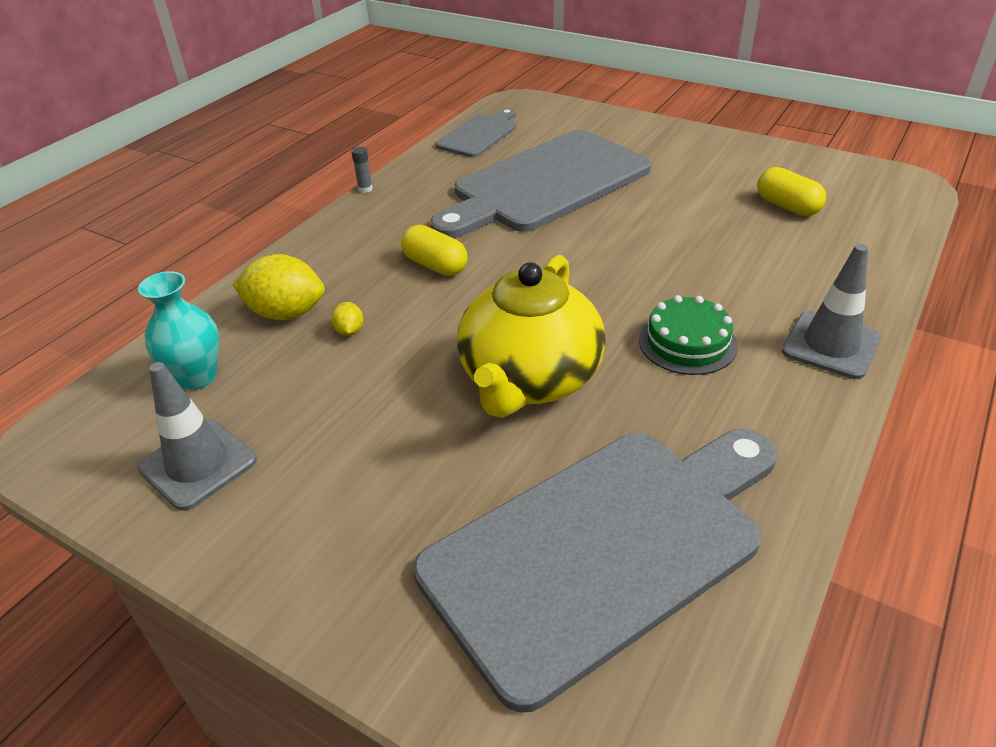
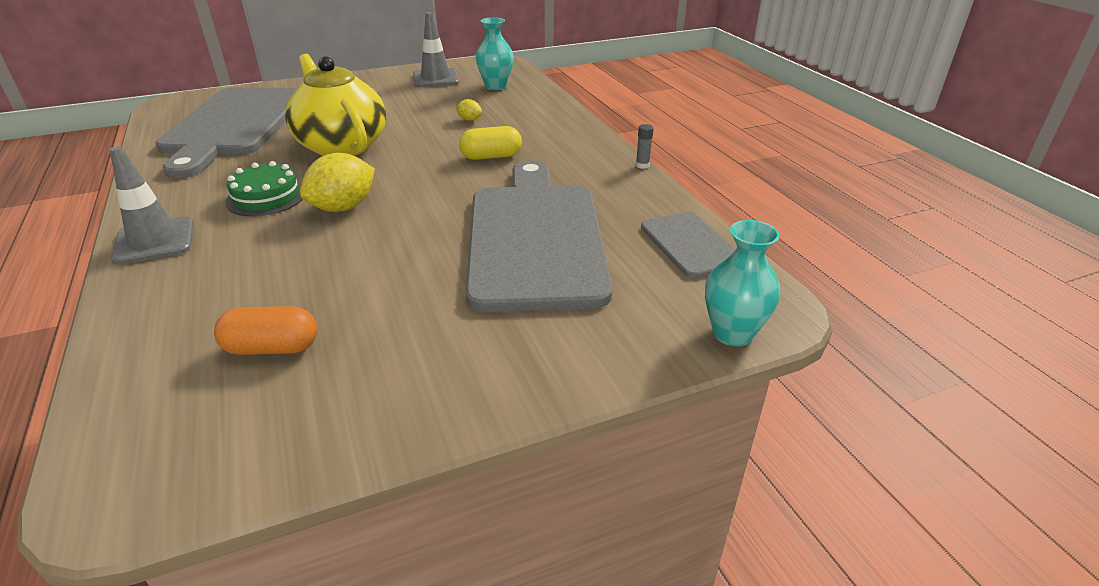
camera: 125 degrees right, 5 degrees down
(286, 313) = (515, 110): yellow lemon -> yellow lemon (343, 207)
(553, 104) = (732, 333): none -> turquoise vase
(787, 206) = (272, 348): yellow capsule -> orange capsule

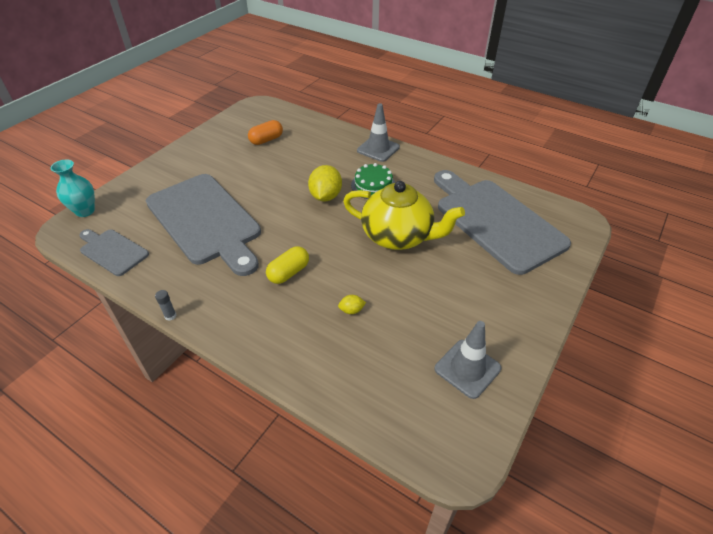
camera: 145 degrees right, 10 degrees up
(496, 86) = (392, 386): turquoise vase -> none

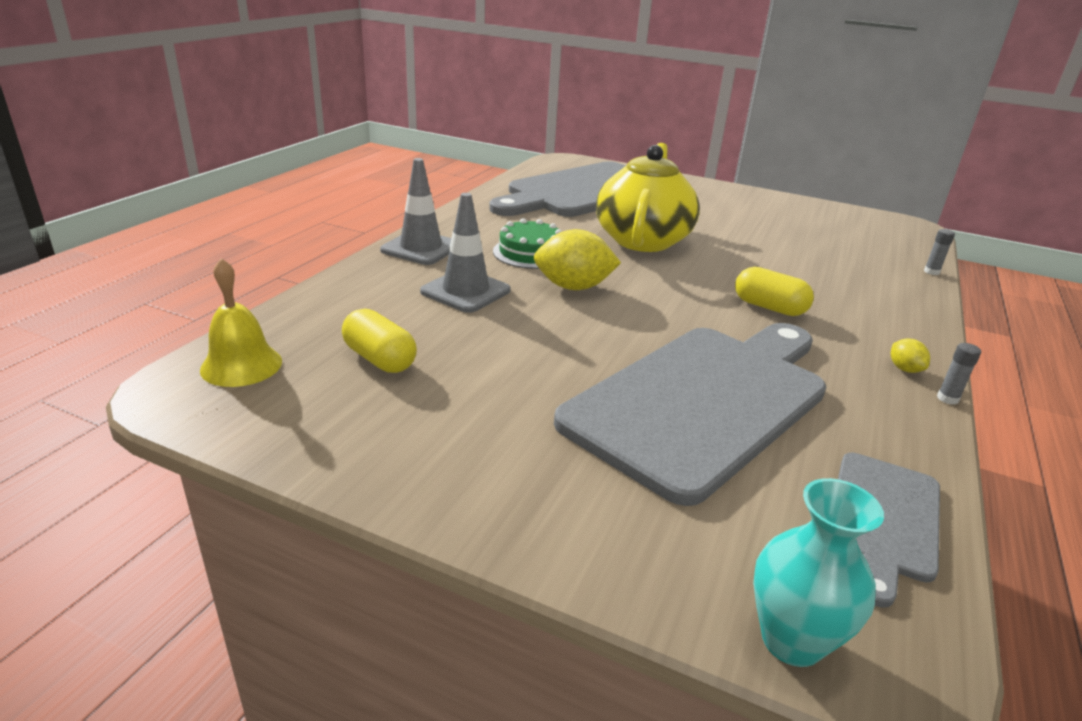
camera: 100 degrees left, 15 degrees down
(266, 140) = (380, 359): orange capsule -> yellow capsule
(270, 113) = (241, 365): none -> yellow bell
(336, 408) = (931, 272): none -> grey glue stick
(351, 310) = (796, 266): yellow lemon -> yellow lemon (904, 369)
(467, 368) = (814, 217): grey traffic cone -> grey traffic cone (465, 291)

